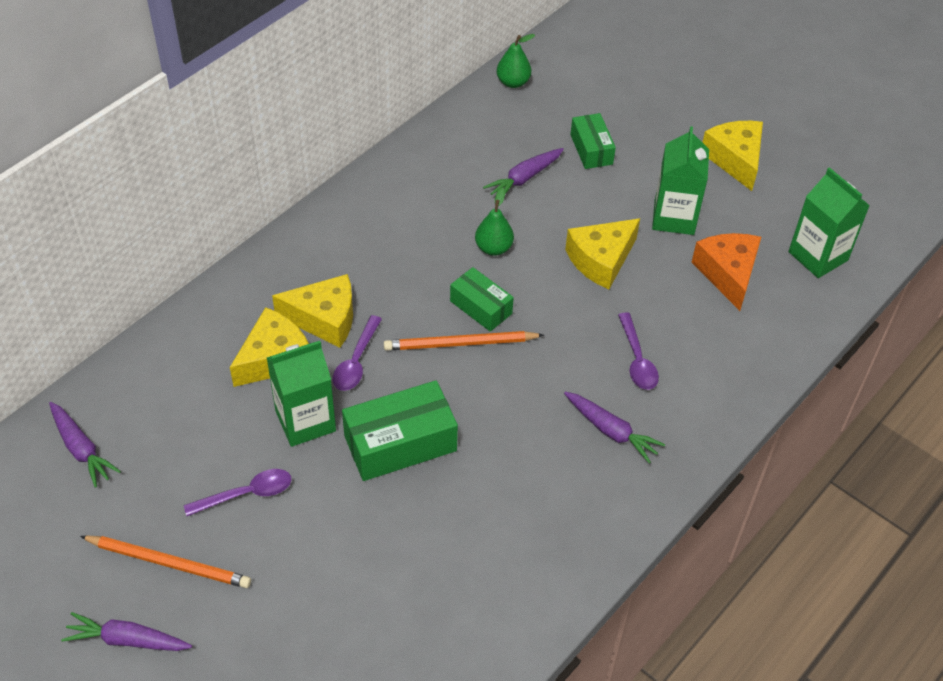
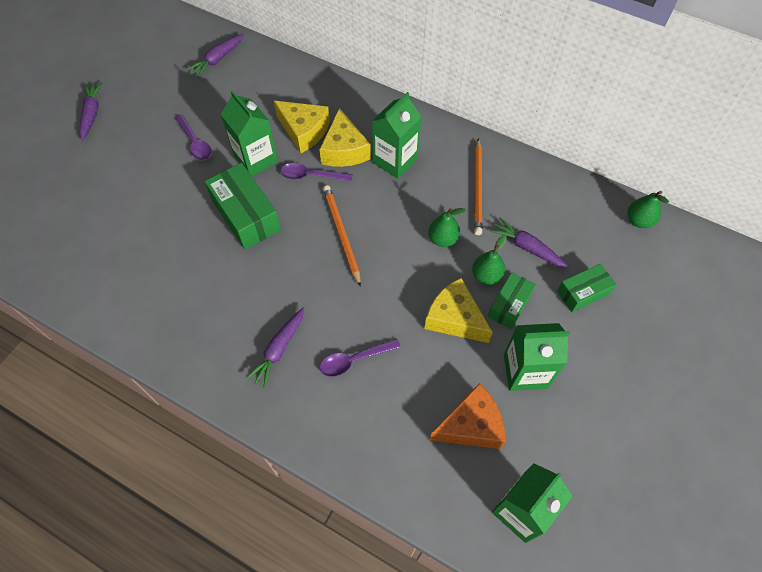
camera: 80 degrees right, 10 degrees up
(169, 563) = (143, 119): orange pencil -> orange pencil (477, 188)
(361, 270) = (395, 161): none -> green carton
(481, 307) = (380, 241): green box -> green box (509, 305)
(552, 221) = (486, 276): none -> green pear
(735, 159) = (623, 419): yellow cheese -> none

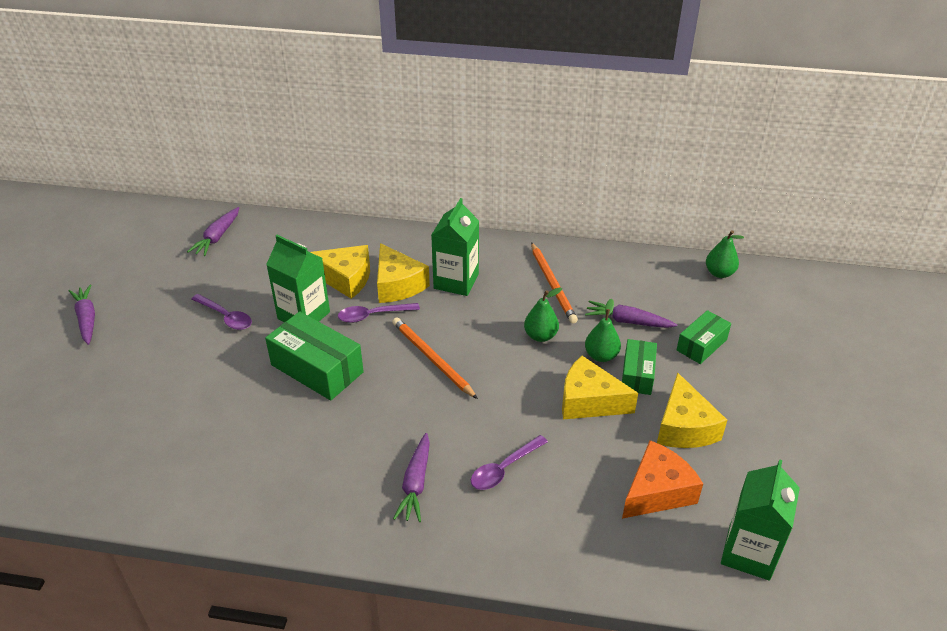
camera: 20 degrees left, 20 degrees down
(525, 371) = (684, 427): green carton -> yellow cheese

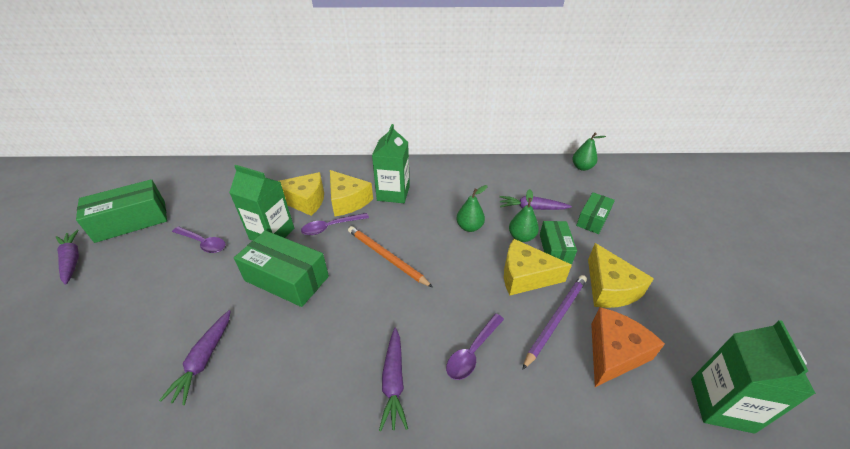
camera: 10 degrees left, 0 degrees up
(144, 281) = (131, 221): none -> green box
(217, 237) = (197, 181): purple carrot -> purple carrot (204, 360)
(552, 284) = (467, 188): orange pencil -> none
(607, 450) = (556, 319): none -> purple pencil

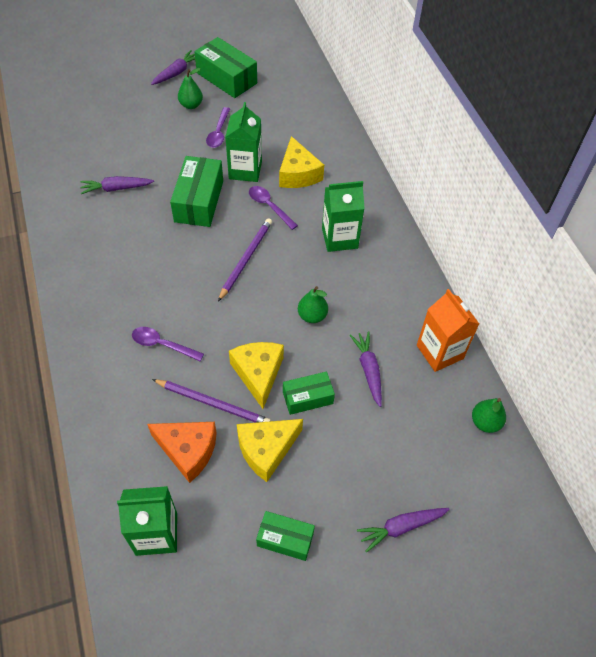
camera: 70 degrees right, 15 degrees up
(348, 201) = (311, 206): yellow cheese -> none
(386, 257) = (246, 259): orange pencil -> purple pencil
(393, 381) = (125, 300): purple carrot -> purple carrot (401, 527)
(521, 171) = (439, 352): none -> orange carton
(521, 237) = (314, 365): green pear -> green pear (191, 105)
(592, 219) = (374, 435): green box -> green box (285, 539)

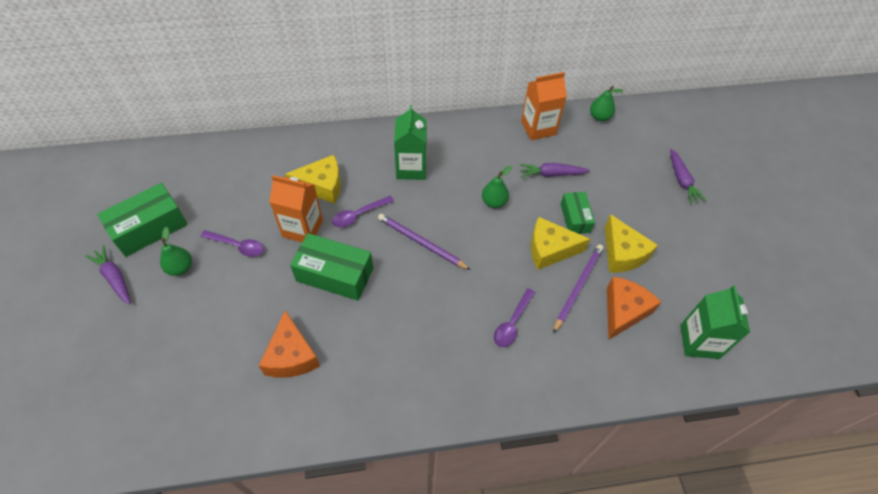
camera: 80 degrees left, 0 degrees up
(116, 188) = (291, 356): purple carrot -> orange cheese
(245, 170) = (302, 228): green carton -> orange carton
(285, 539) = (696, 251): green box -> none

